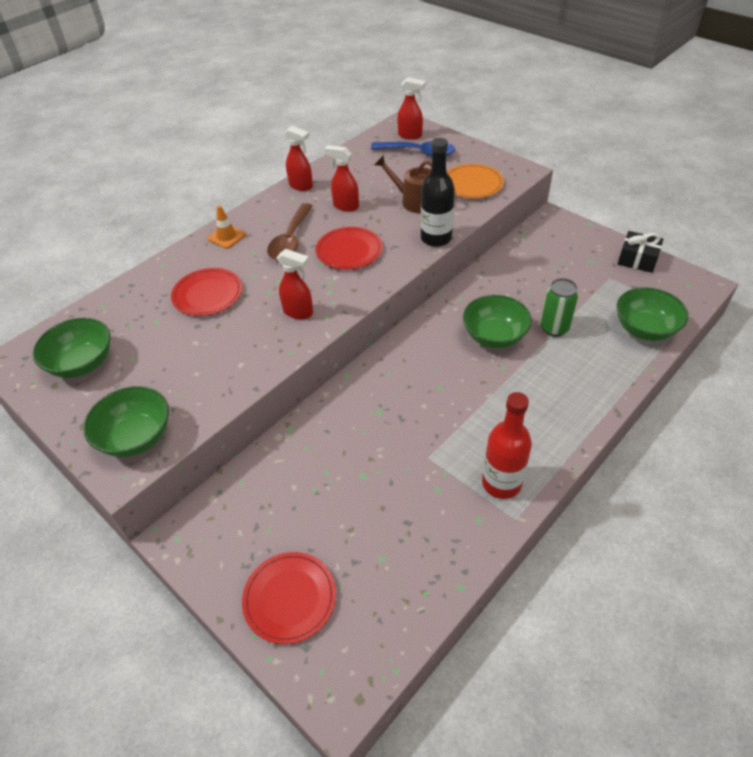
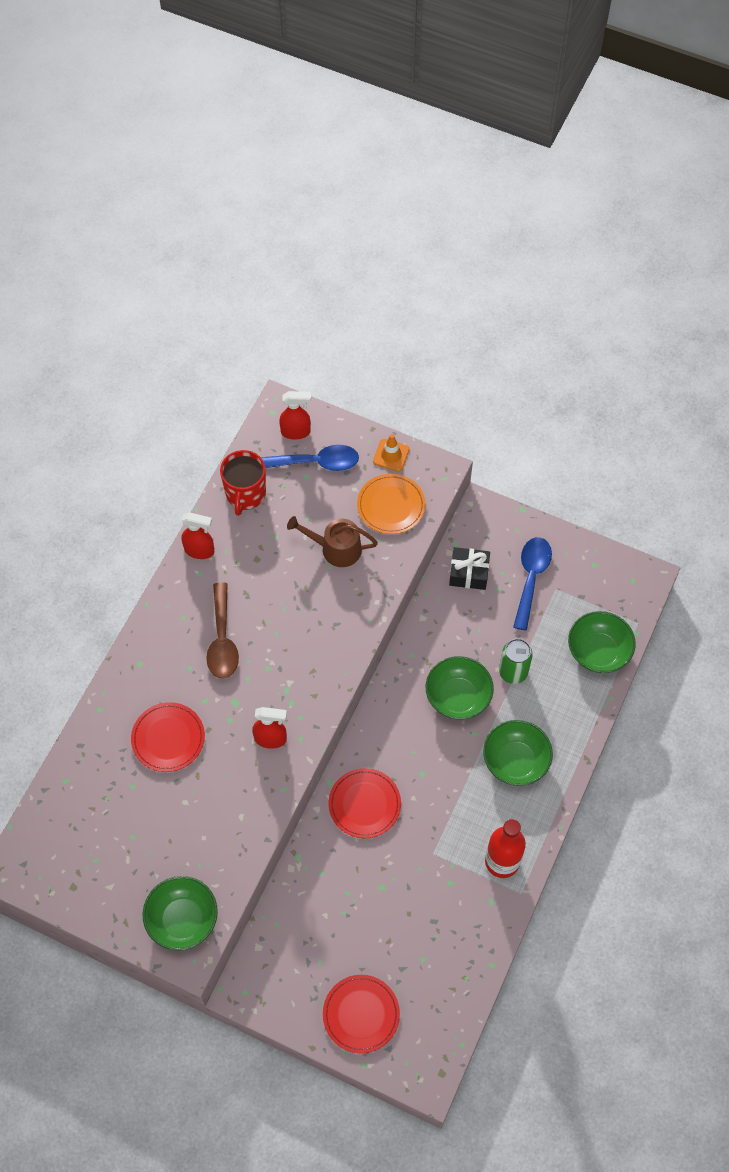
camera: 20 degrees left, 15 degrees up
(82, 363) = (86, 855): green bowl -> green bowl (515, 761)
(226, 237) = (150, 651): orange traffic cone -> orange traffic cone (391, 455)
(345, 206) = (262, 573): red spray bottle -> none
(349, 251) = (291, 642): red plate -> red plate (364, 804)
(354, 161) = (245, 494): none -> red mug
(436, 238) = (375, 602): black bottle -> none
(587, 267) = (531, 578): none -> blue spoon
(637, 259) = (579, 555): black gift -> black gift (469, 573)

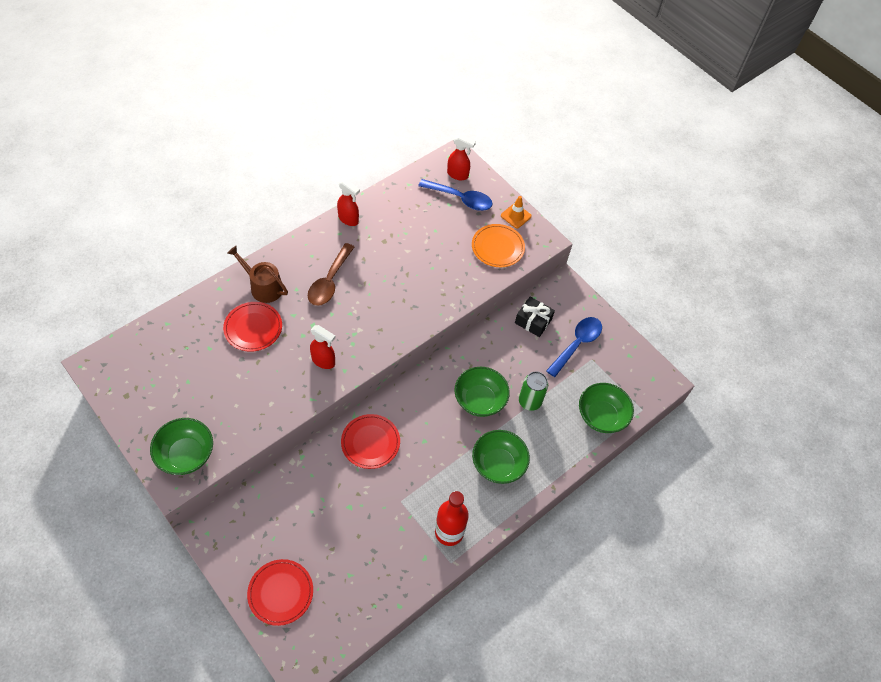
camera: 20 degrees right, 5 degrees down
(245, 494) = (401, 198): red mug -> none
(336, 548) = (443, 258): brown watering can -> brown watering can (263, 287)

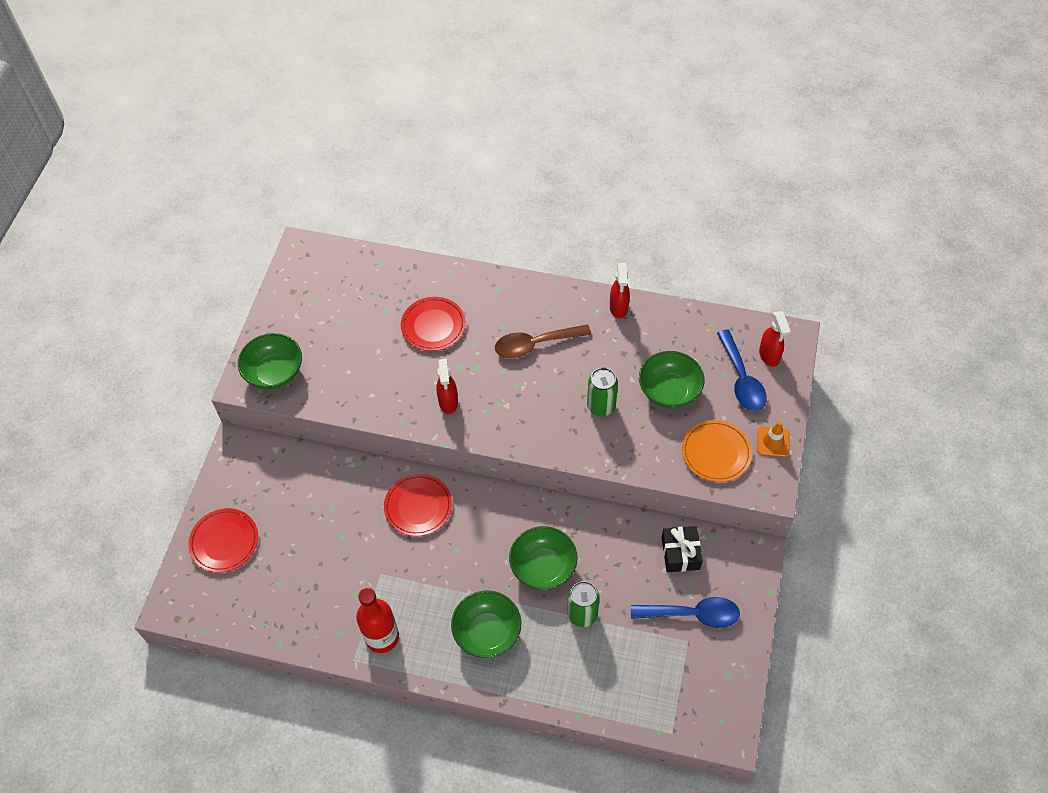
camera: 60 degrees right, 0 degrees up
(263, 287) = (481, 301): brown watering can -> none
(410, 280) = (601, 406): none -> green can
(601, 416) = (627, 696): green bowl -> green bowl (669, 391)

